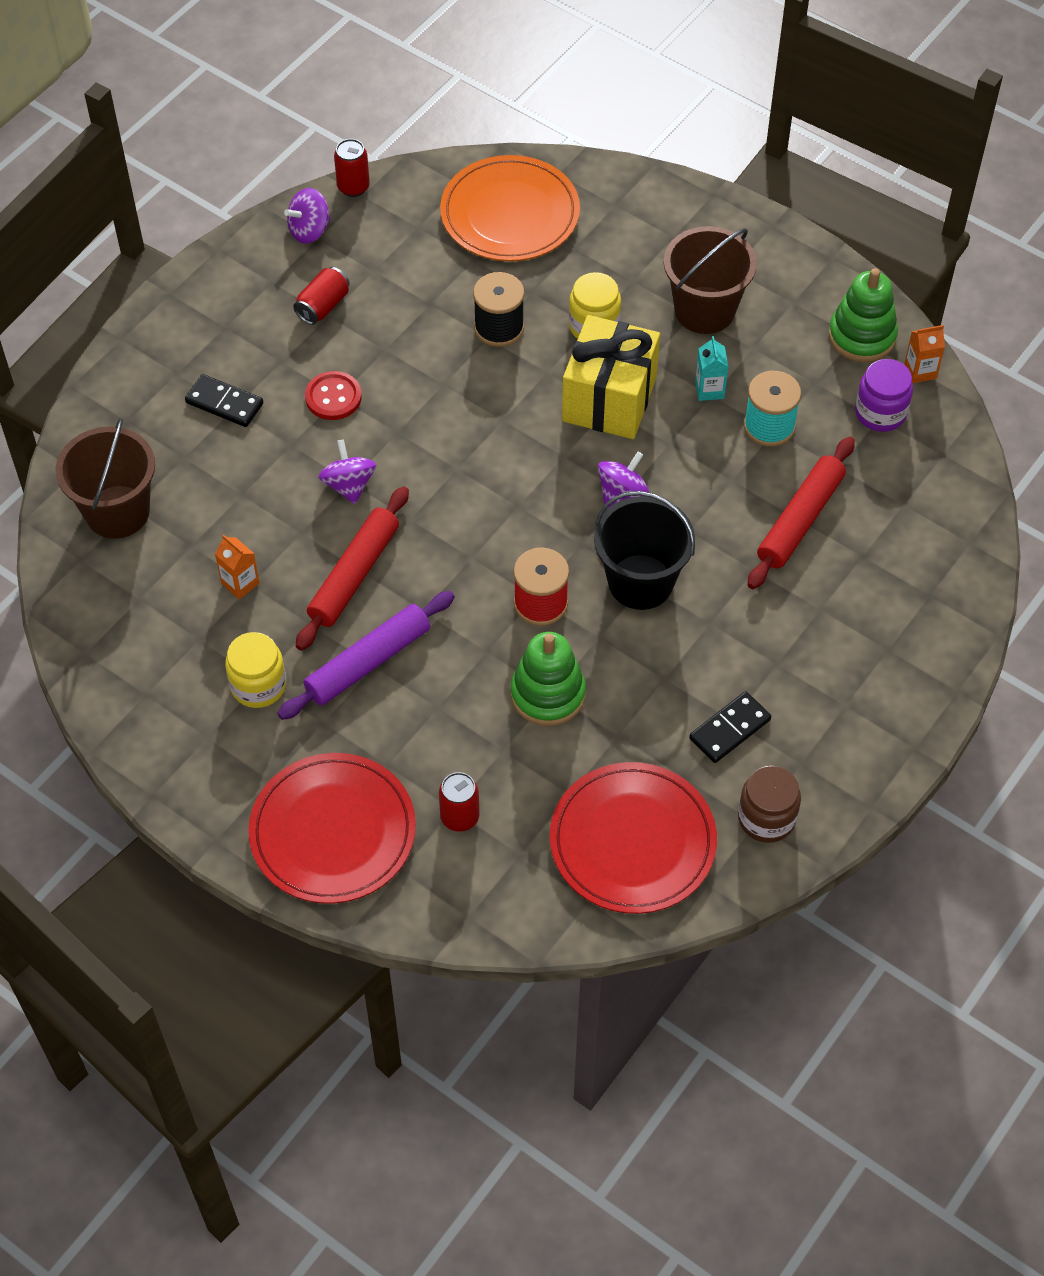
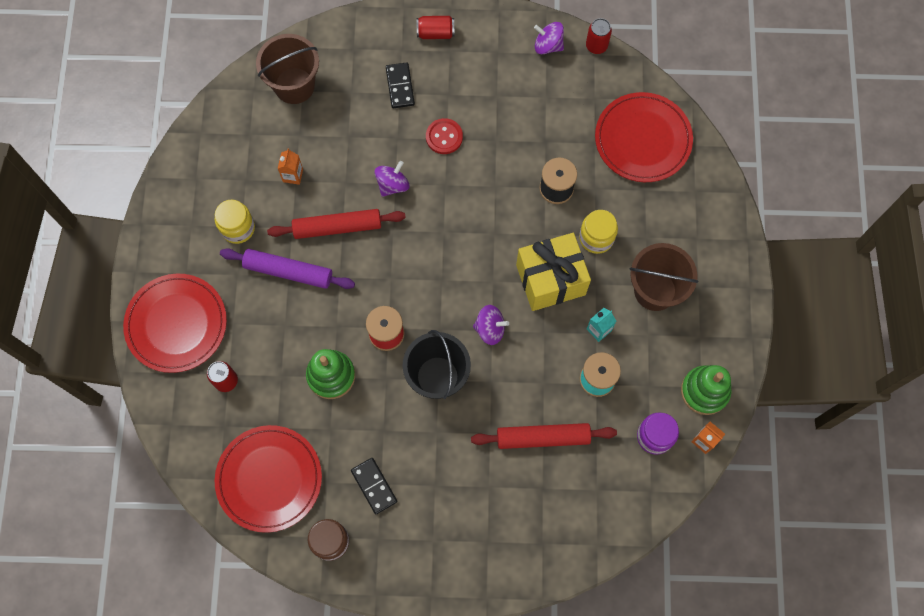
camera: 55 degrees right, 15 degrees up
(323, 306) = (501, 89): red can -> red can (435, 33)
(510, 214) = (642, 139): orange plate -> red plate
(729, 729) = (374, 486): black domino -> black domino turned 45 degrees clockwise

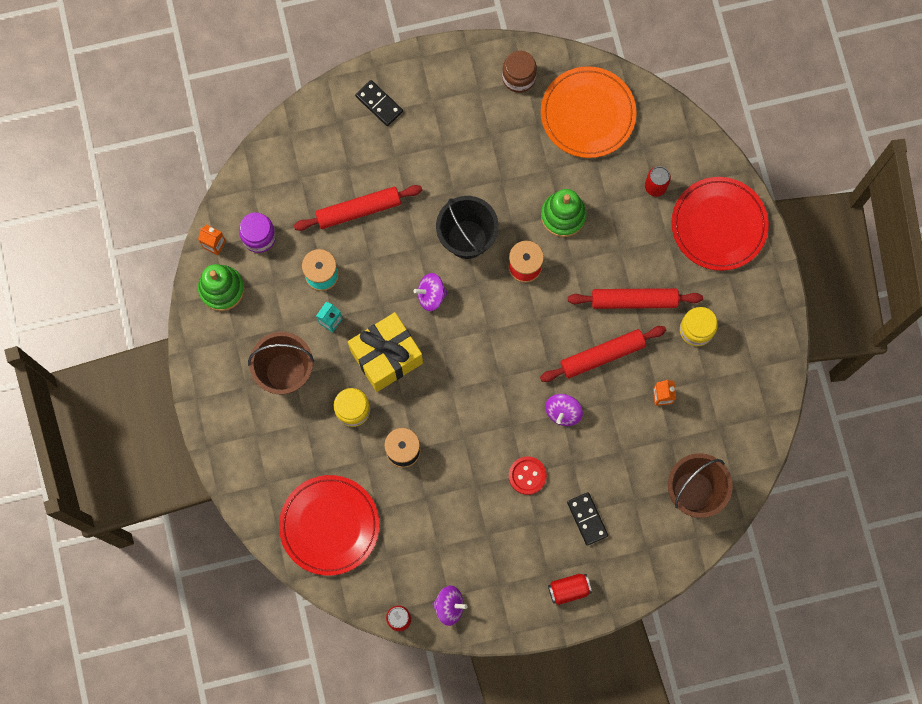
camera: 165 degrees right, 5 degrees up
(269, 479) = (588, 114): red plate -> orange plate
(288, 271) = (634, 300): purple rolling pin -> red rolling pin
(374, 486) = (495, 131): black domino -> black domino (379, 104)

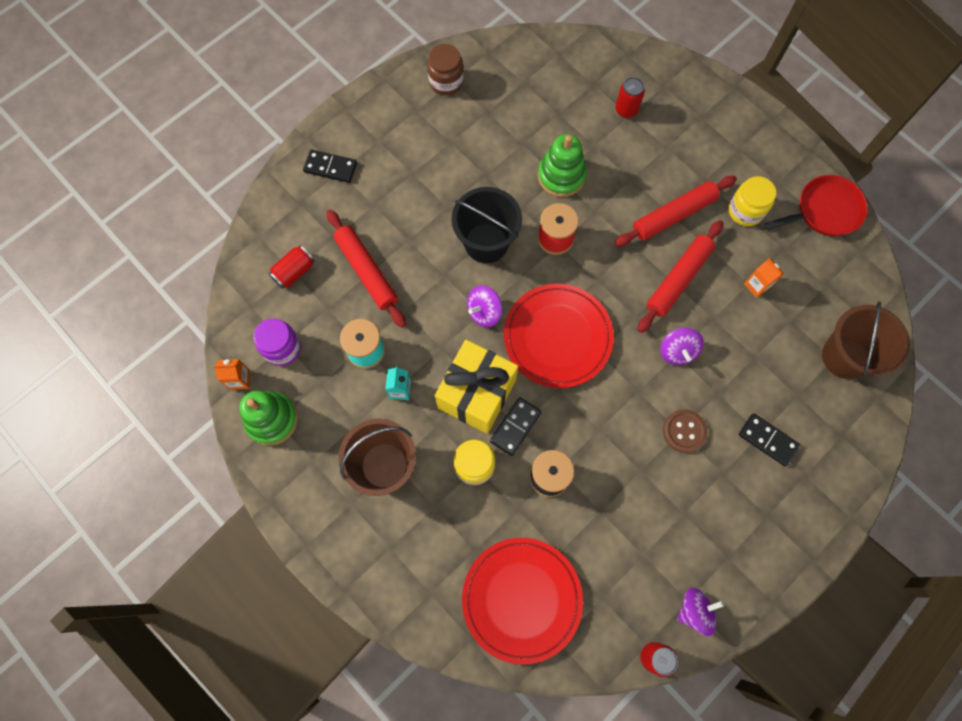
camera: 30 degrees left, 5 degrees down
(358, 210) = (366, 271): red rolling pin -> red rolling pin turned 75 degrees counterclockwise
(400, 399) = (515, 427): none -> black domino
(527, 475) = (684, 431): red button -> brown button
(569, 589) = (798, 521): red can -> red can (294, 272)
(588, 114) = (527, 81): orange plate -> none
(719, 225) = (702, 113): red plate -> red plate (557, 337)
(763, 366) = (825, 210): none -> red pan

